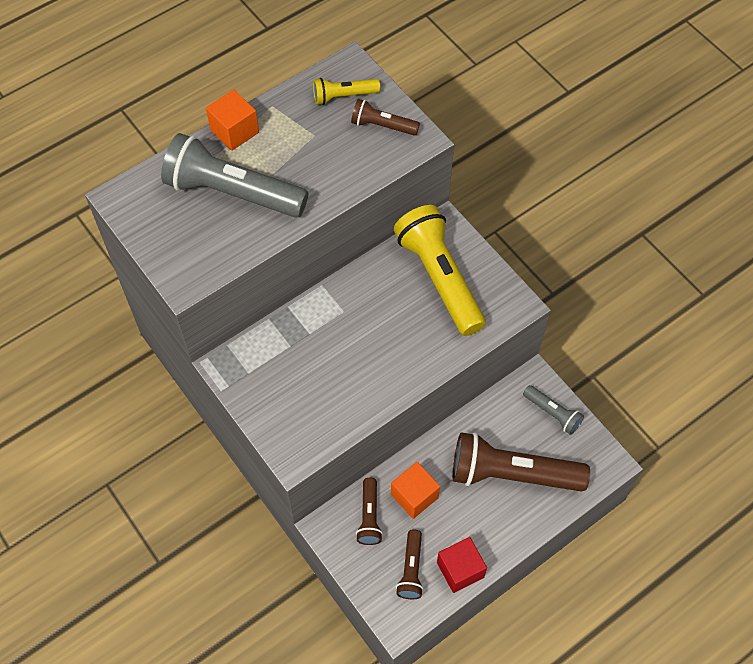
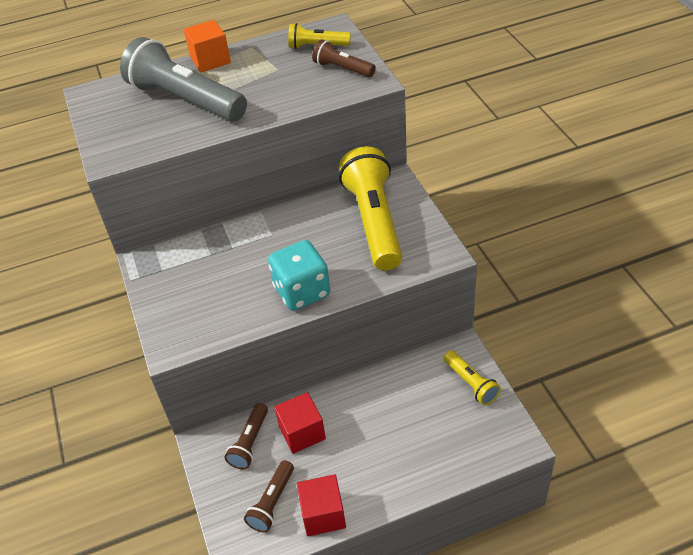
camera: 20 degrees right, 15 degrees down
(397, 372) = (302, 291): none -> turquoise dice
(414, 496) = (302, 432): orange cube -> red cube
(511, 474) = (409, 432): brown flashlight -> none
(553, 413) = (471, 383): grey flashlight -> yellow flashlight

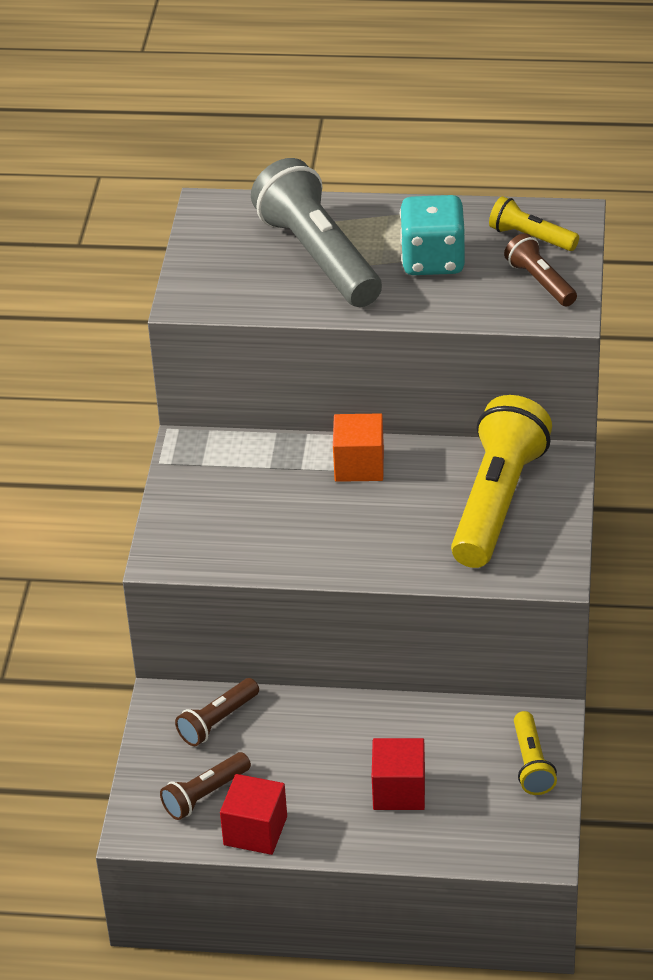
camera: 25 degrees right, 5 degrees down
(210, 60) = (383, 210): orange cube -> orange cube (359, 465)
(302, 291) = (351, 553): turquoise dice -> turquoise dice (433, 260)
(302, 432) = (285, 735): red cube -> red cube (399, 791)

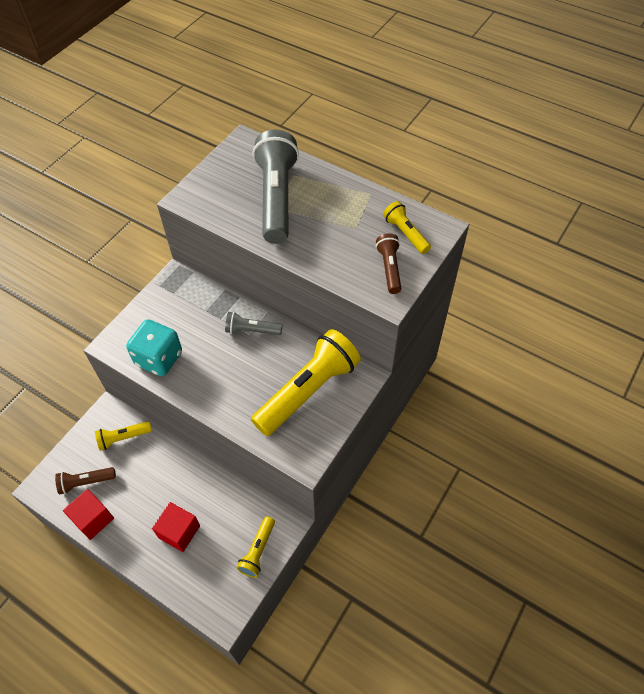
camera: 25 degrees right, 15 degrees up
(217, 721) = (123, 438): brown flashlight -> yellow flashlight
(359, 465) = (252, 330): orange cube -> grey flashlight
(433, 260) = (338, 227): turquoise dice -> turquoise dice (159, 358)

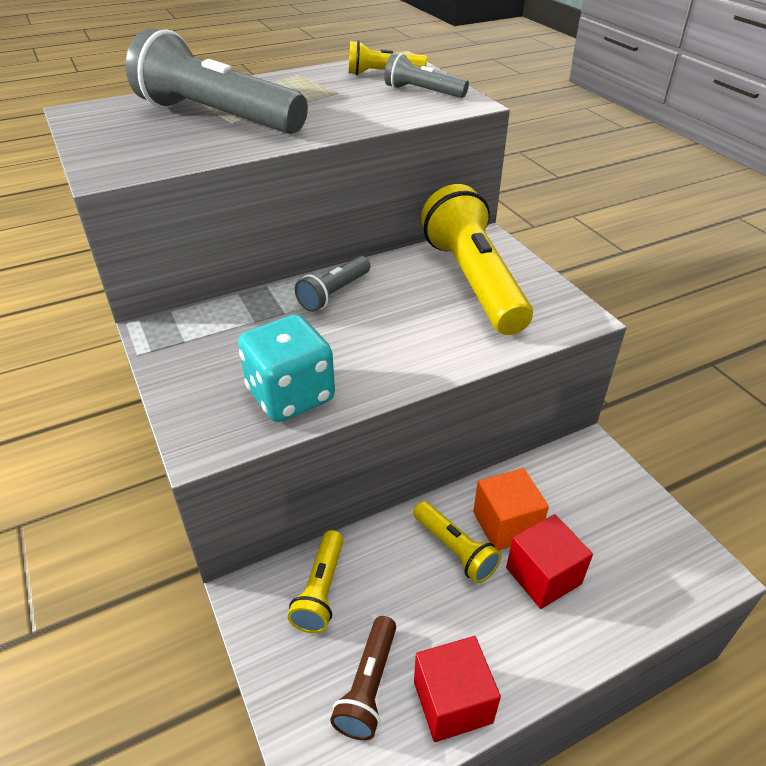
camera: 60 degrees left, 15 degrees down
(204, 501) = (506, 524): none -> orange cube
(258, 551) = (618, 493): yellow flashlight -> yellow flashlight (455, 549)
(389, 268) = (422, 92): brown flashlight -> grey flashlight

